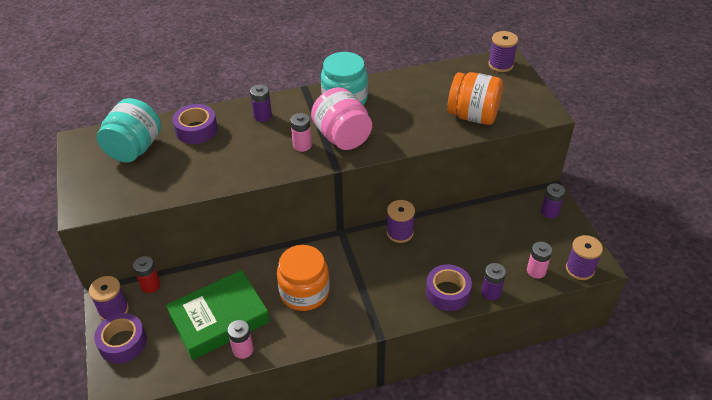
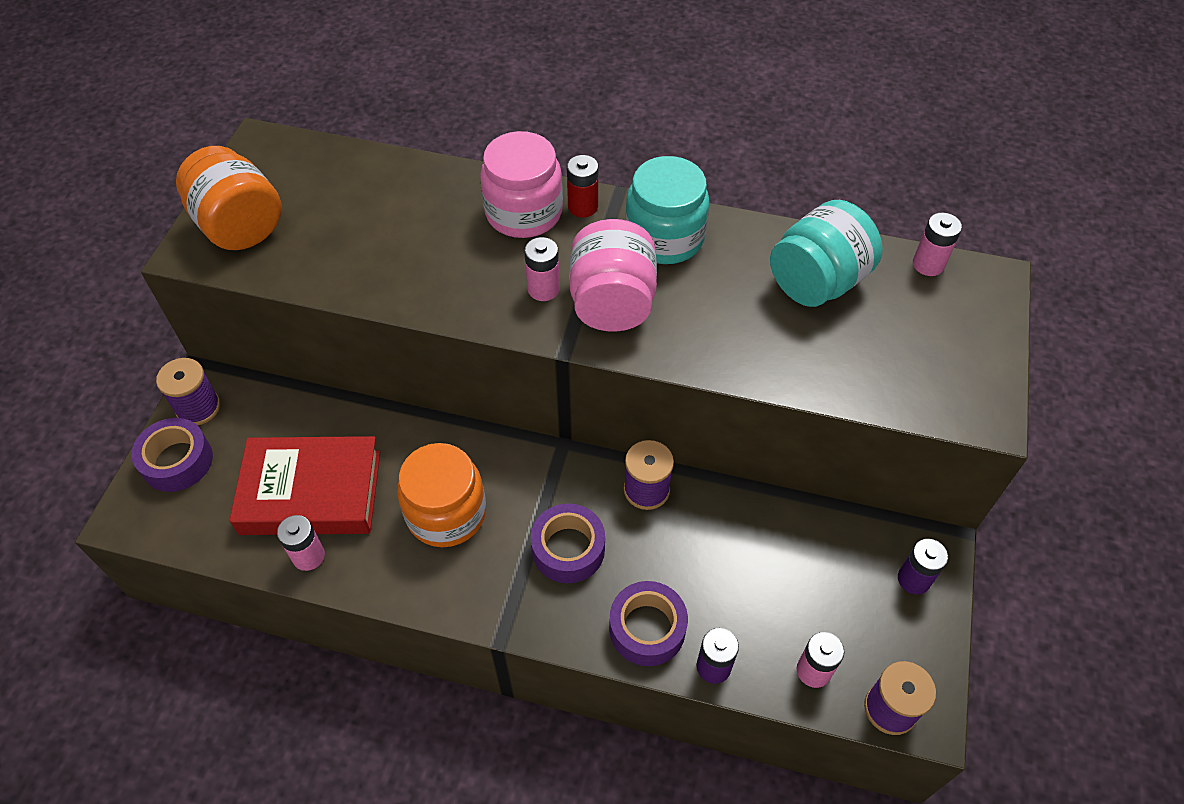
camera: 30 degrees right, 10 degrees up
(134, 149) = (318, 188): turquoise jar -> turquoise jar (817, 282)
(150, 285) = (263, 395): red battery -> red battery (583, 207)
(196, 130) = (417, 194): purple tape -> purple tape (568, 549)
(219, 319) = (311, 492): green book -> red book
(262, 116) = (524, 212): purple battery -> pink jar
(473, 116) = (850, 361): orange jar -> orange jar (240, 226)
(475, 64) = (928, 264): none -> pink battery
(500, 65) = (973, 285): purple spool -> none

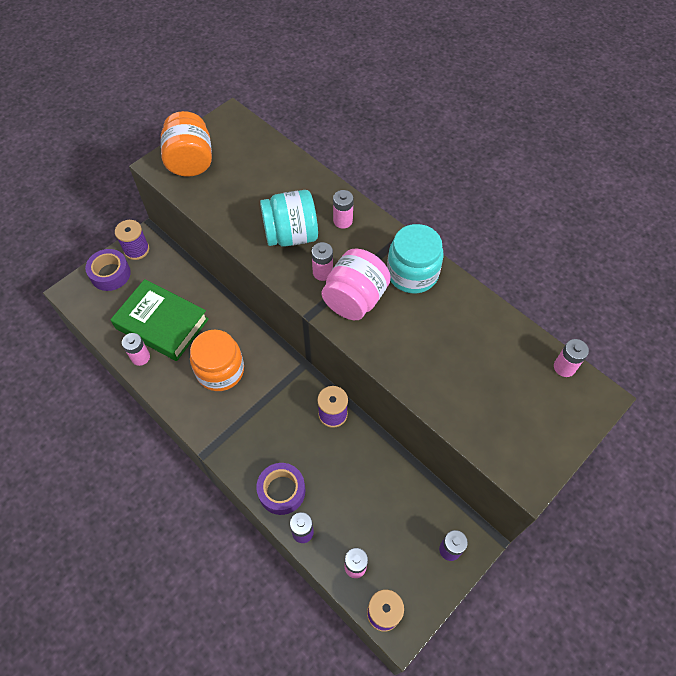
camera: 30 degrees right, 5 degrees up
(311, 492) = (162, 323): red book -> green book
(524, 212) = (343, 221): pink jar -> pink battery
(568, 549) = (269, 424): purple tape -> none
(583, 207) = (378, 232): red battery -> none
(817, 282) = (485, 344): turquoise jar -> turquoise jar (291, 235)

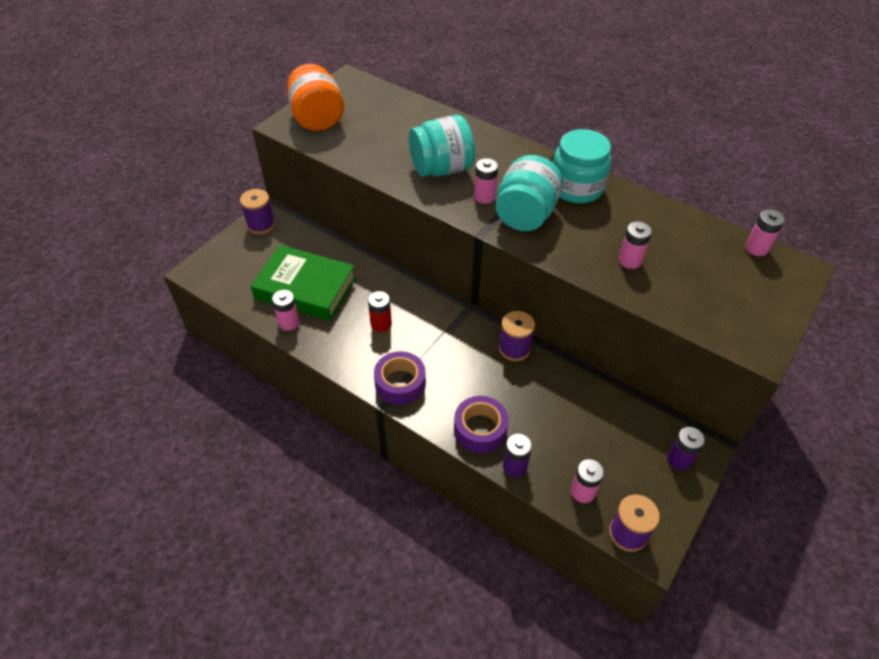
camera: 10 degrees left, 10 degrees down
(110, 274) = (237, 250): purple tape -> purple tape (400, 383)
(220, 370) = (381, 324): orange jar -> red battery
(343, 221) = (491, 152): pink battery -> pink battery (630, 260)
(355, 299) = (525, 215): pink jar -> turquoise jar

